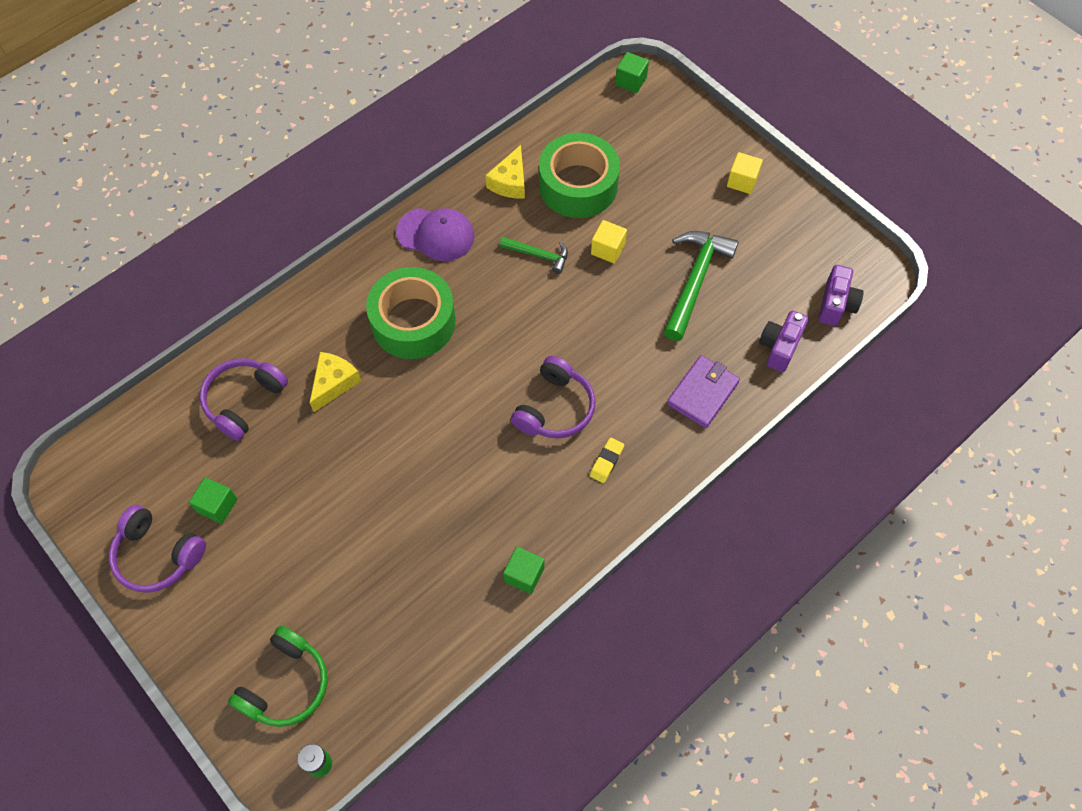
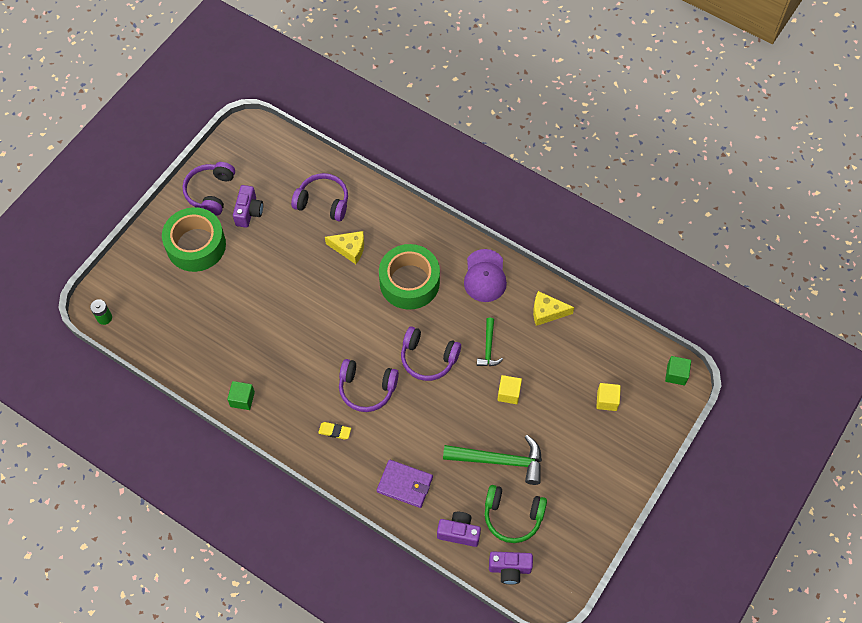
camera: 75 degrees right, 0 degrees up
(217, 505) = (249, 212): green cube -> purple camera
(286, 684) = (146, 286): green headphones -> green headphones (512, 516)
(533, 326) = (428, 358): none -> purple headphones
(578, 185) = (560, 359): green tape -> green tape (196, 245)
(742, 181) = (605, 478): yellow cube -> yellow cube (607, 400)

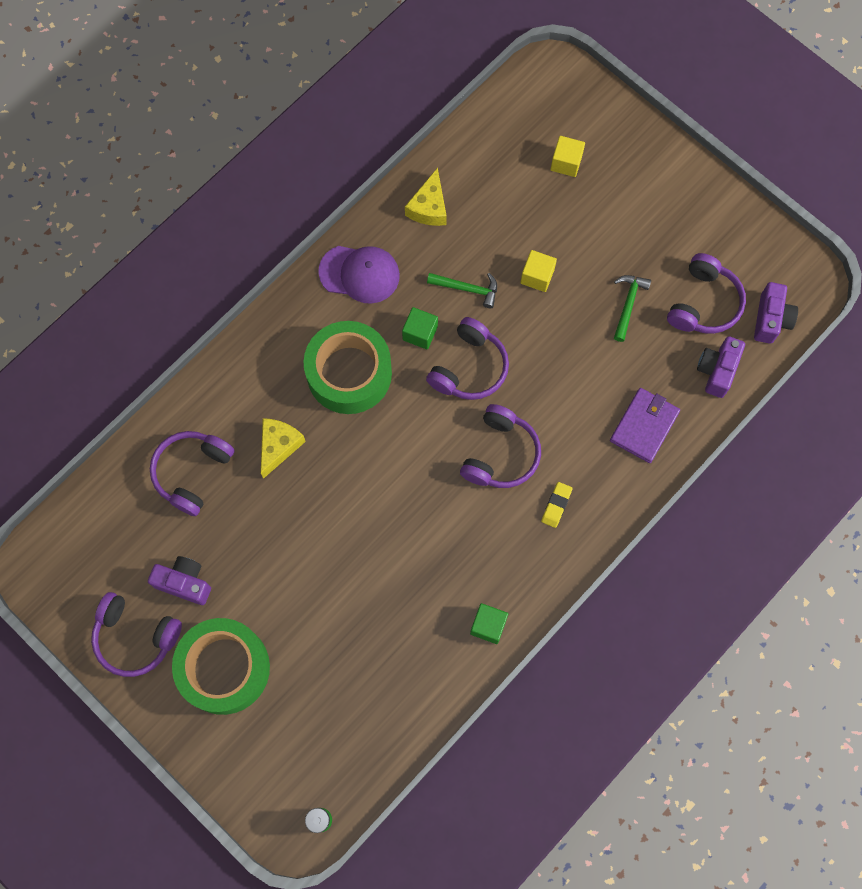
camera: 80 degrees left, 10 degrees up
(500, 461) = (628, 304): green hammer -> green hammer, size x0.55
(512, 516) = (704, 303): green headphones -> purple headphones
(676, 374) = (544, 76): green cube -> green cube (420, 333)

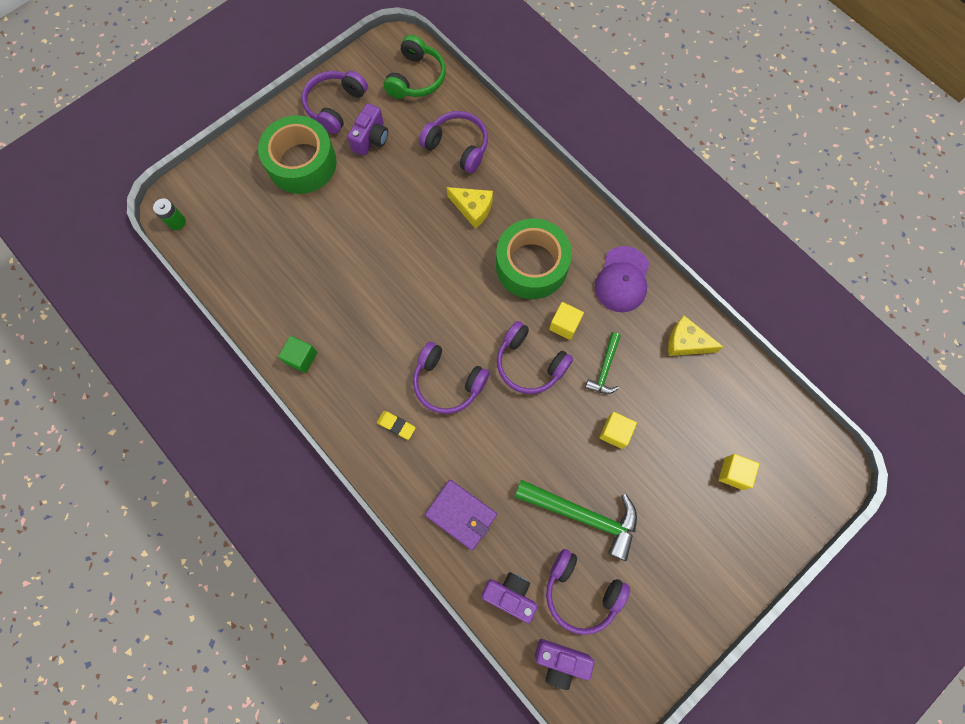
camera: 95 degrees right, 0 degrees up
(89, 535) = (416, 78): none -> green headphones
(420, 333) = (564, 325): green cube -> yellow cube
(628, 304) = (583, 515): green hammer -> green hammer, size x1.81

